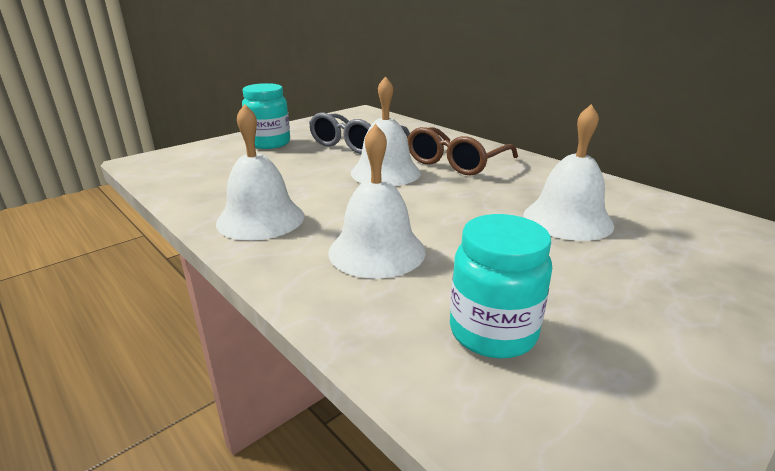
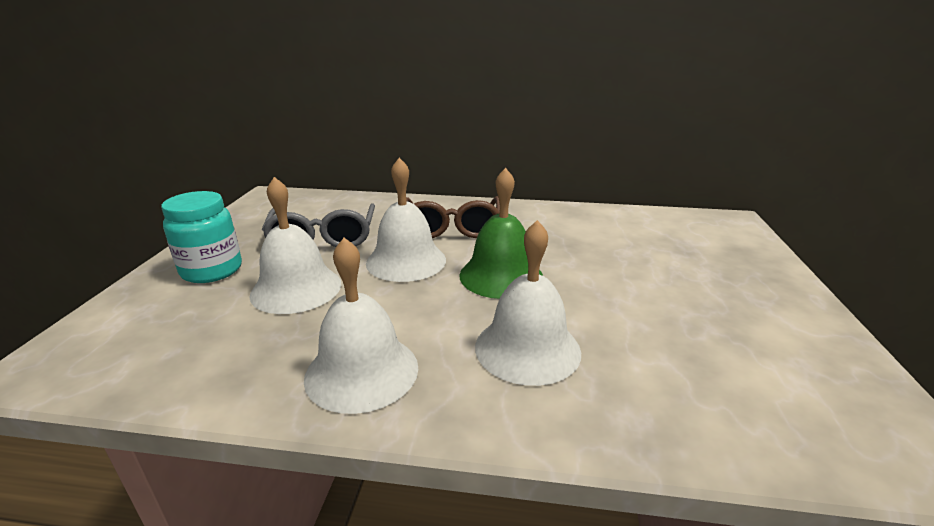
camera: 40 degrees left, 0 degrees up
(439, 203) = (501, 276): none -> green bell
(492, 332) = (706, 374): turquoise jar -> none
(567, 219) = (605, 252): white bell -> white bell (296, 288)

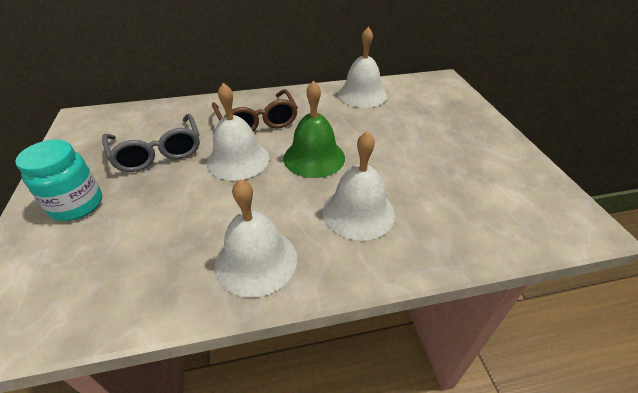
camera: 20 degrees left, 15 degrees up
(296, 288) = (163, 204): white bell -> white bell (362, 94)

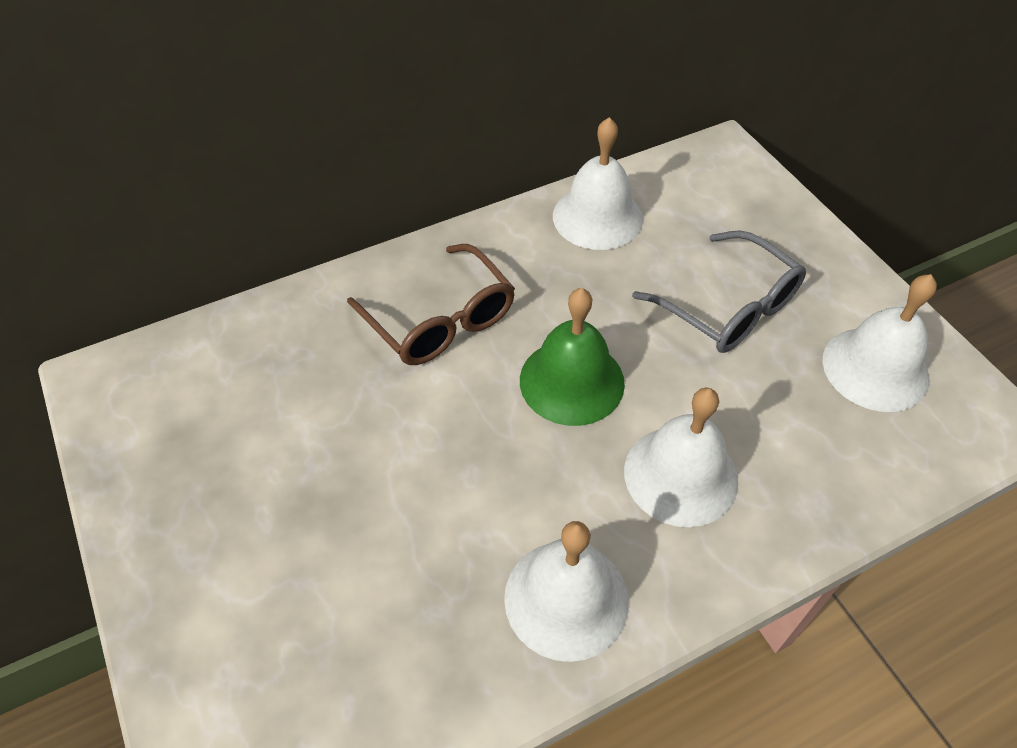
camera: 15 degrees left, 10 degrees up
(77, 205) = (224, 570): turquoise jar -> none
(158, 152) = (298, 429): grey glasses -> grey glasses (728, 307)
(238, 160) = (447, 414): white bell -> white bell (875, 368)

